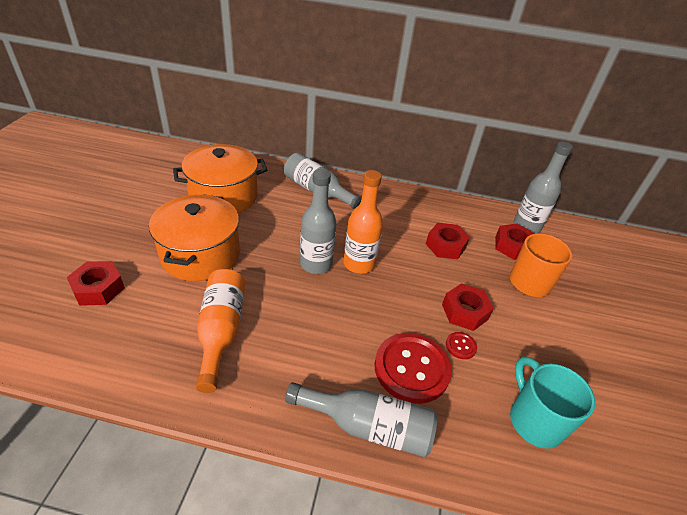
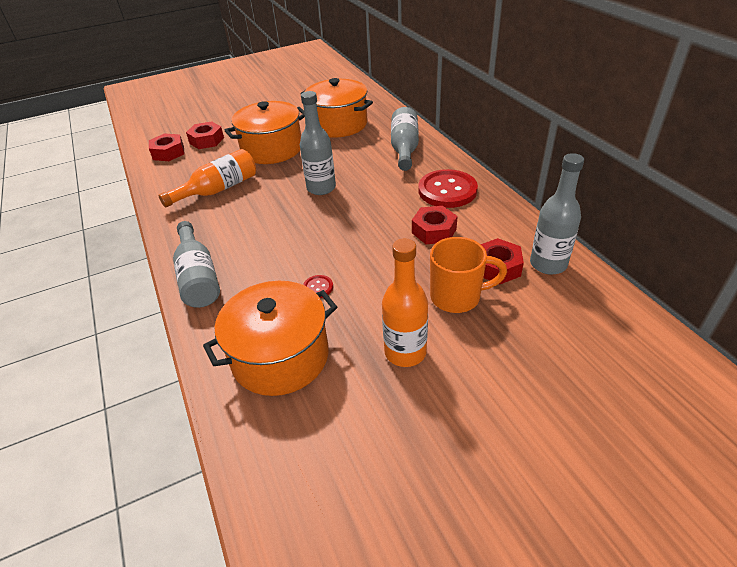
camera: 60 degrees right, 0 degrees up
(359, 264) = (347, 203): orange bottle -> orange bottle (405, 352)
(411, 368) = (267, 273): red button -> red button (447, 190)
(464, 312) = (361, 274): red nut -> red nut (168, 152)
(534, 420) = (280, 356): turquoise mug -> orange pot

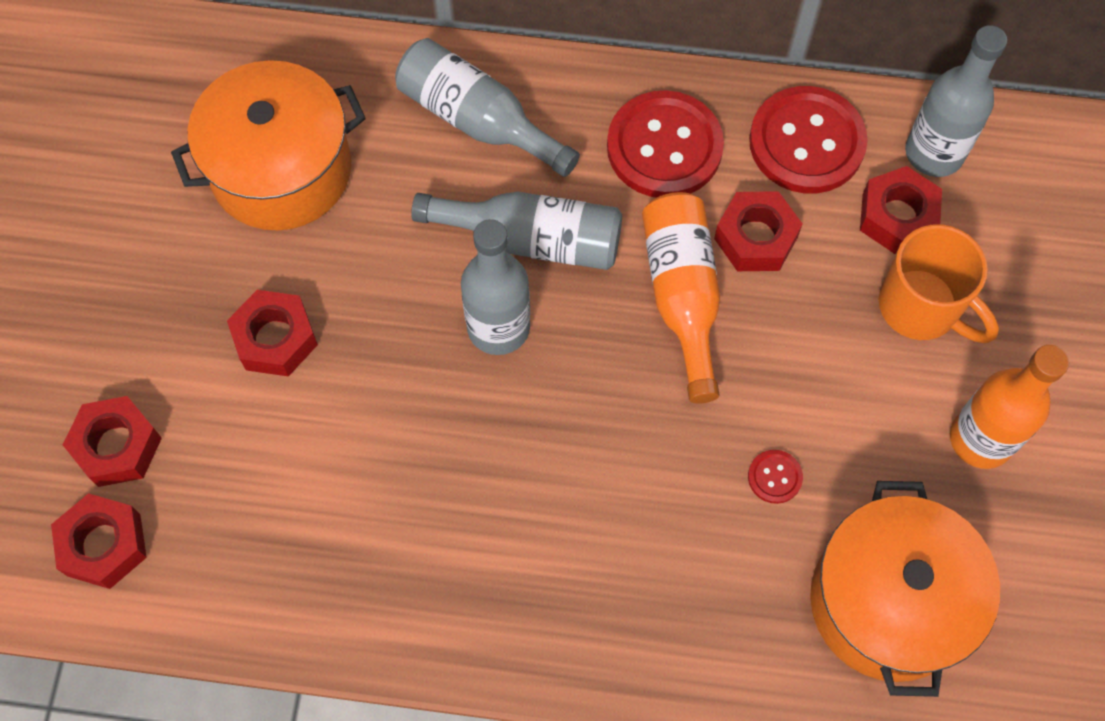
camera: 60 degrees left, 25 degrees up
(198, 277) = (619, 647): grey bottle -> grey bottle (533, 240)
(218, 189) = (354, 504): orange bottle -> orange bottle (682, 295)
(272, 149) = (275, 339): orange pot -> red nut
(457, 297) = (921, 308): orange mug -> orange mug turned 105 degrees clockwise
(500, 224) = (806, 142): none -> red button

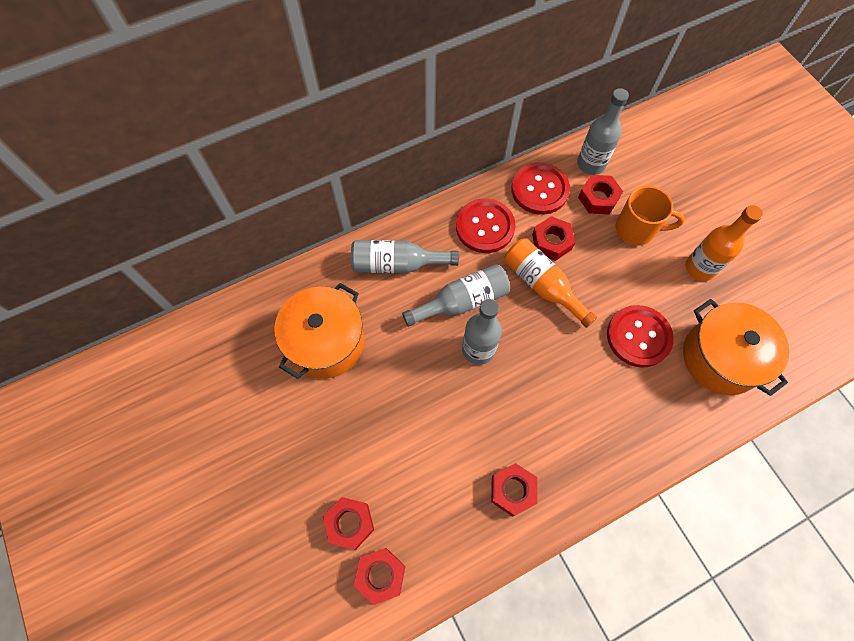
camera: 35 degrees left, 0 degrees up
(275, 339) = (384, 421): red nut -> red nut (512, 490)
(774, 477) = (638, 337): red button -> red button, size x2.34

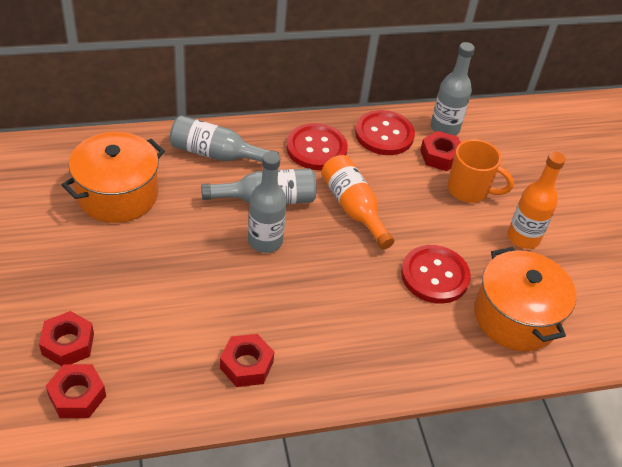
camera: 10 degrees right, 20 degrees down
(551, 242) = (378, 177): red nut -> none

